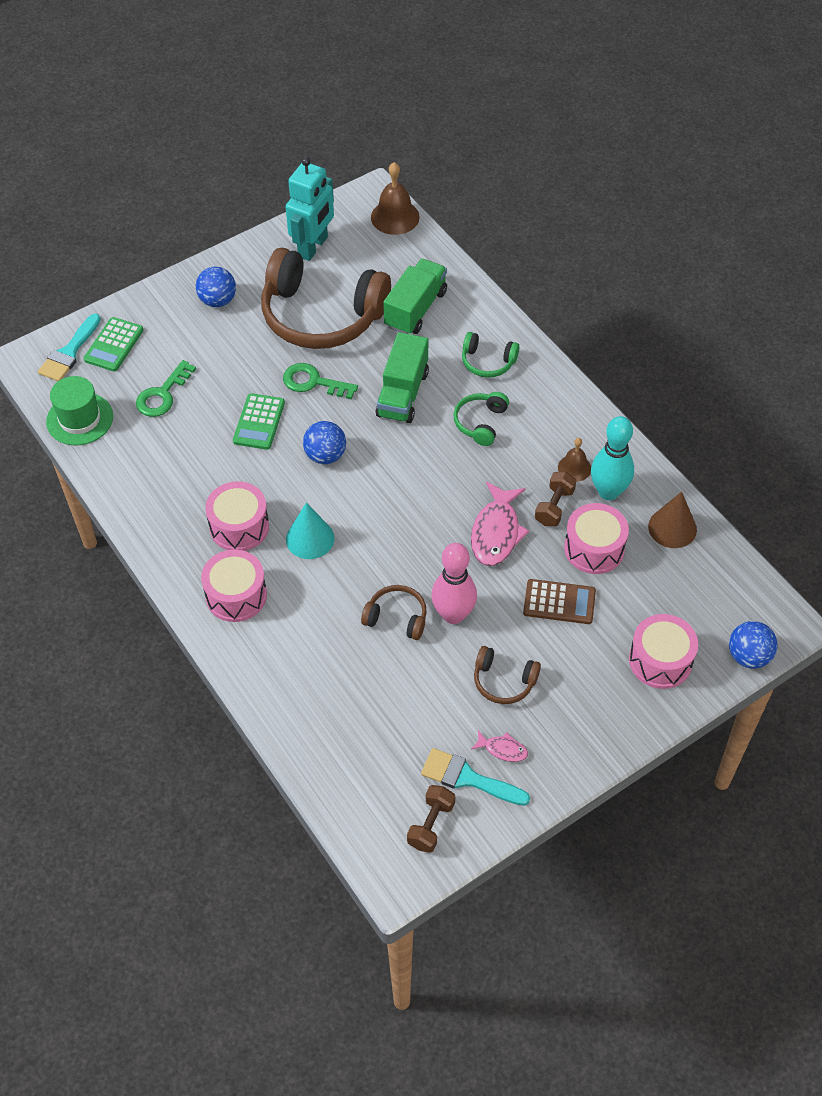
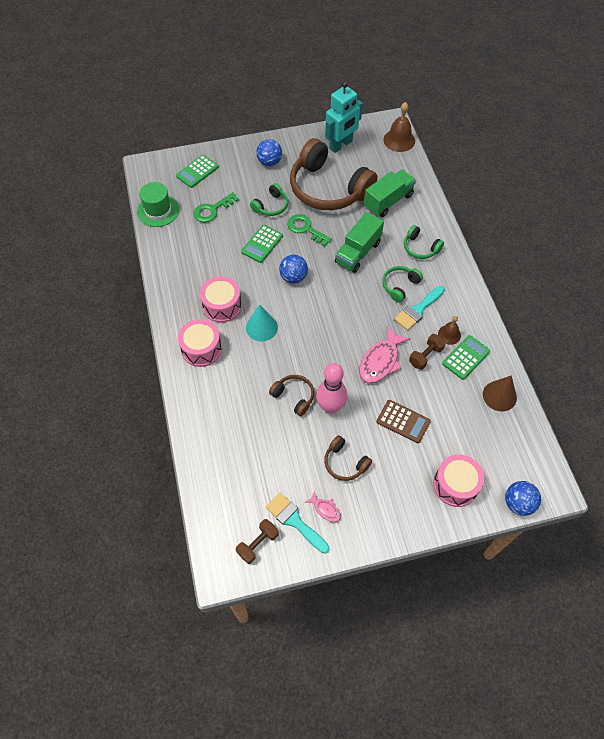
camera: 20 degrees right, 5 degrees up
(69, 352) = (170, 169): turquoise brush -> turquoise brush (418, 310)
(248, 364) = (271, 206): none -> green headphones
(594, 548) = (441, 393): pink drum -> none
(608, 492) = (465, 357): turquoise bowling pin -> green calculator

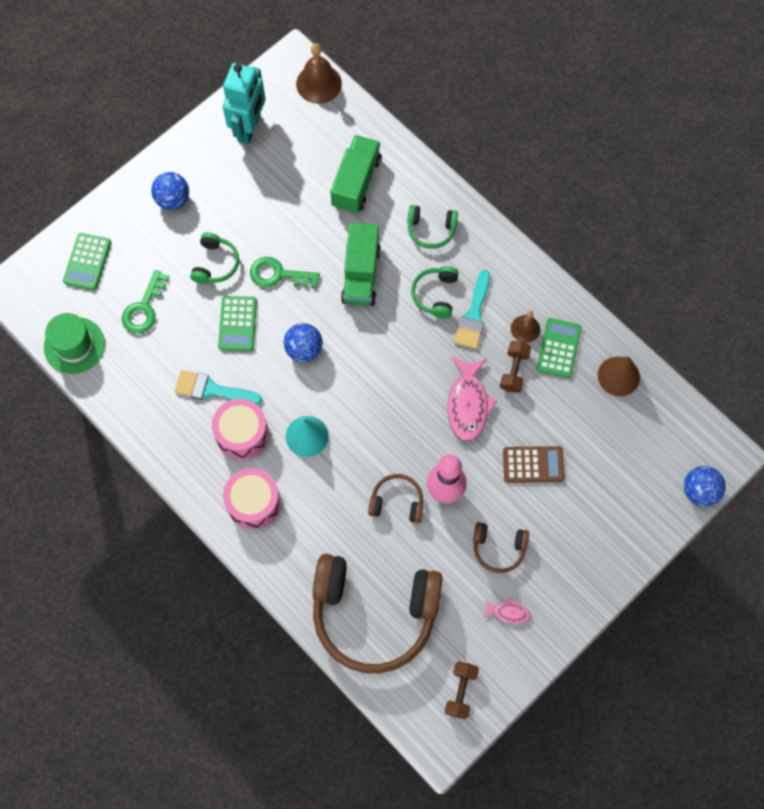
camera: 30 degrees left, 10 degrees up
(294, 521) = (484, 644): turquoise brush -> turquoise brush (212, 390)
(328, 189) = (271, 202): brown headphones -> brown headphones (374, 614)
(455, 485) = (626, 507): pink drum -> none

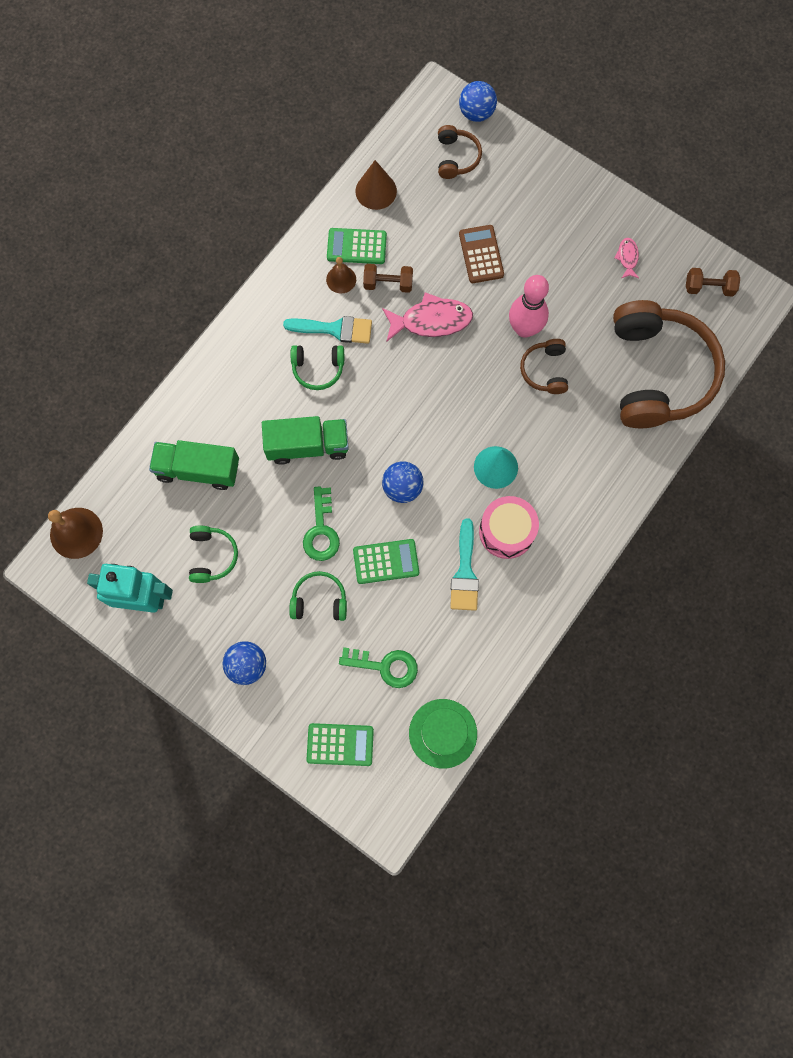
camera: 100 degrees left, 5 degrees up
(253, 502) = (576, 505): pink drum -> none
(431, 230) = (244, 384): green headphones -> green headphones (212, 556)
(498, 548) = (569, 274): brown headphones -> brown headphones (456, 157)

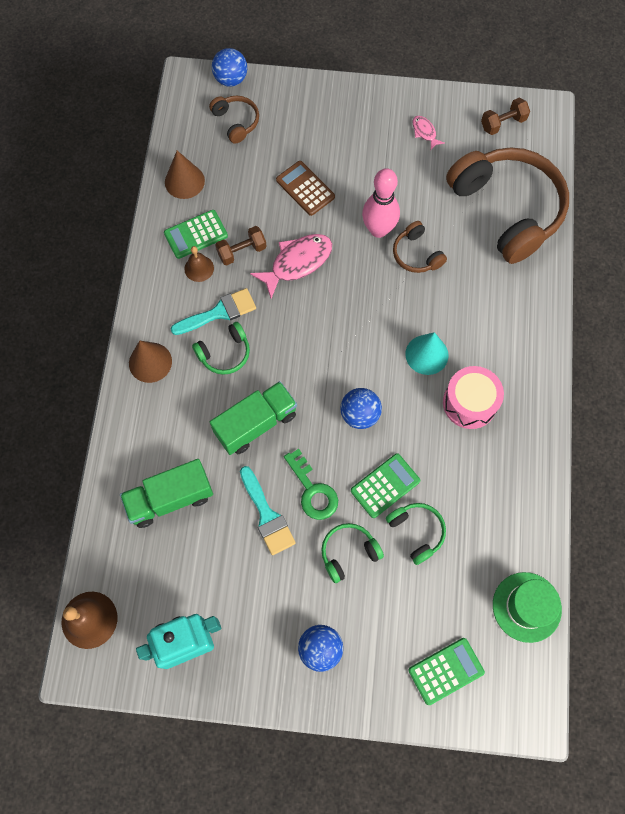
camera: 30 degrees left, 5 degrees down
(212, 556) = (229, 568): green headphones -> green headphones (416, 532)
(249, 342) = (150, 362): none -> brown cone
(385, 666) = (441, 577): green key -> none
(465, 572) = (457, 457): turquoise brush -> turquoise brush (267, 515)

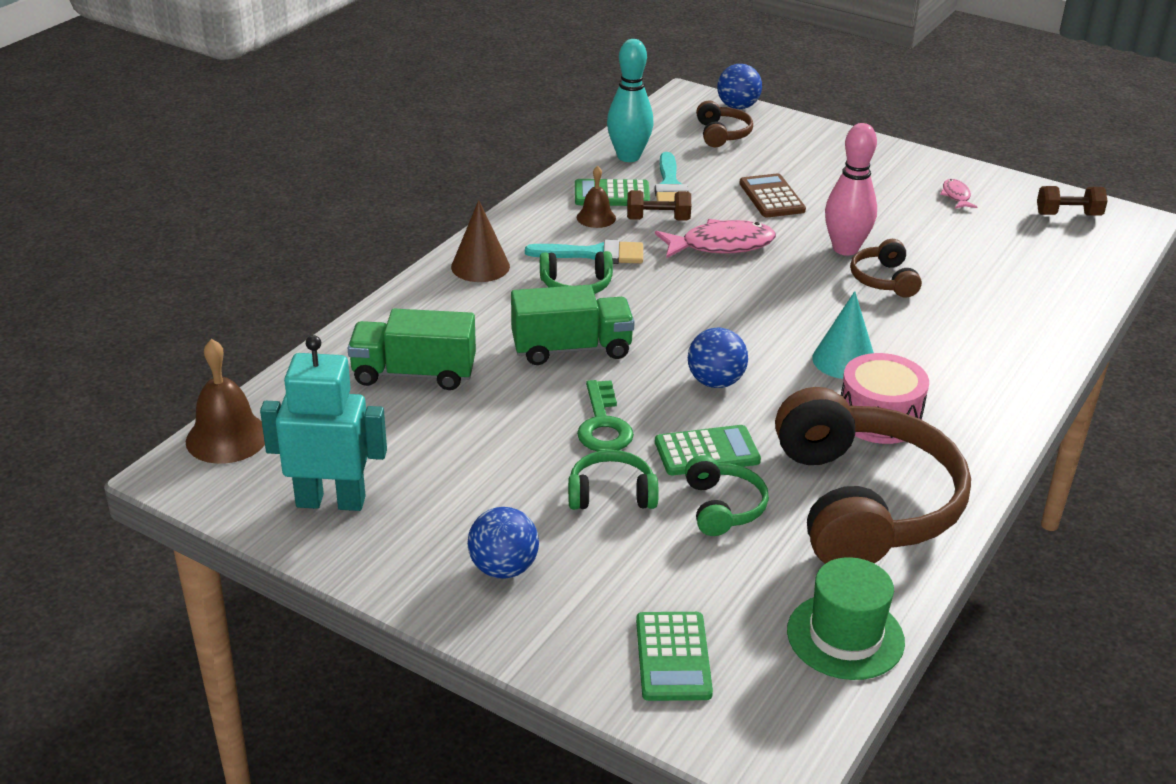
camera: 25 degrees right, 35 degrees down
(184, 181) = (628, 157): brown cone -> turquoise bowling pin
(267, 515) = (526, 426): turquoise brush -> turquoise brush (670, 186)
(446, 671) = (673, 657): green calculator -> green calculator turned 90 degrees clockwise
(507, 209) = (1035, 279): brown headphones -> brown headphones (864, 504)

